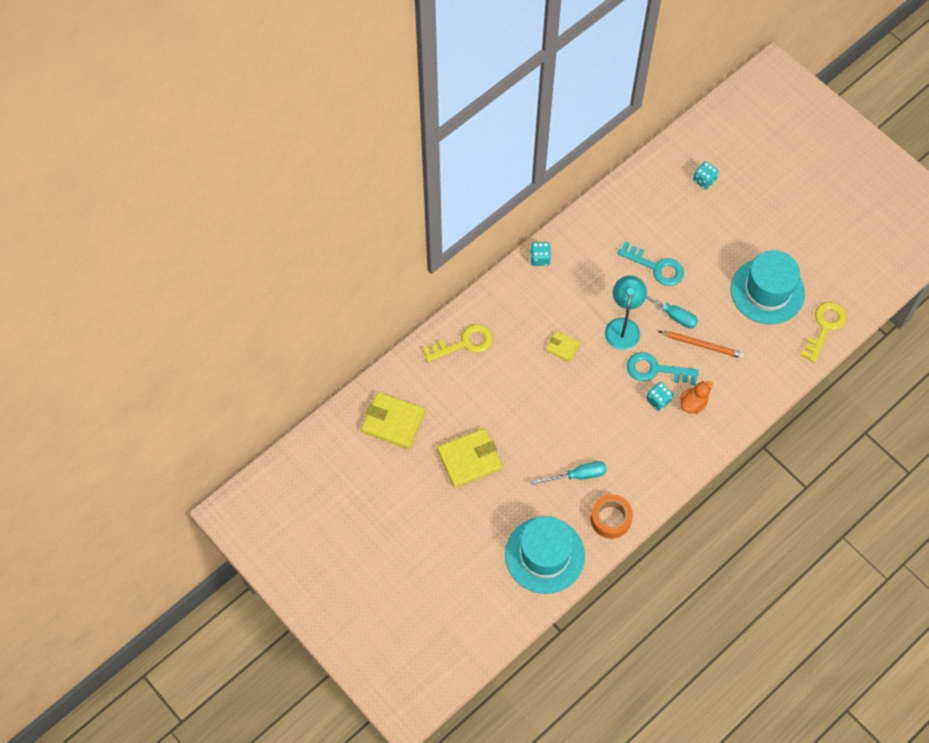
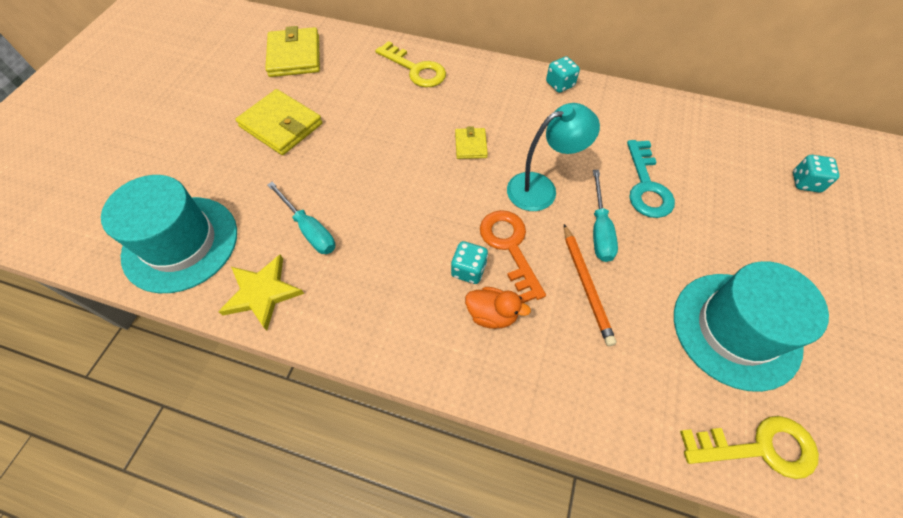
camera: 60 degrees right, 5 degrees down
(610, 519) = (262, 293): orange tape -> yellow star
(655, 370) = (510, 247): turquoise key -> orange key

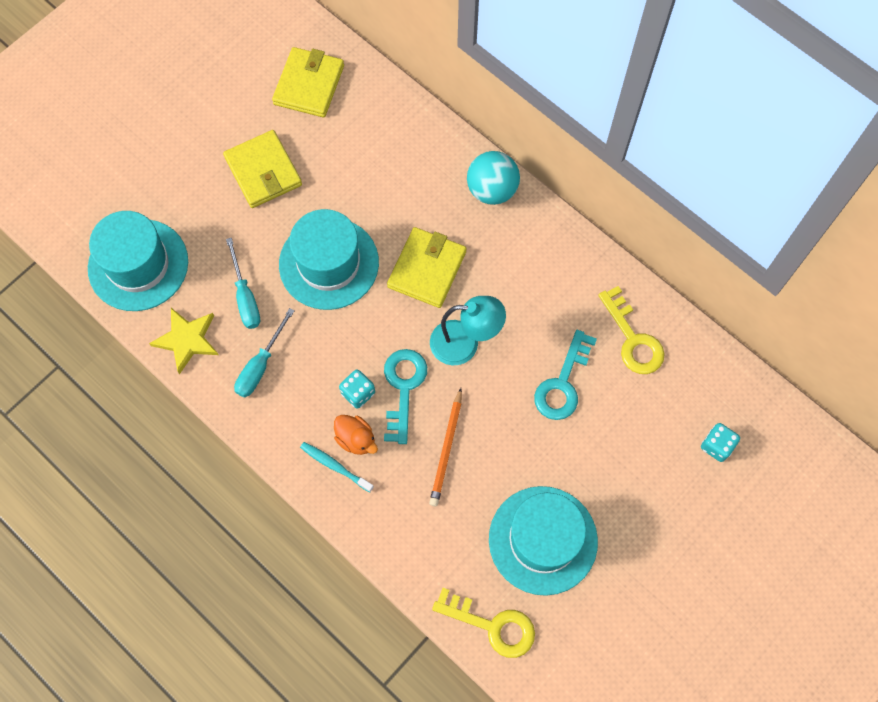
camera: 25 degrees right, 10 degrees up
(379, 172) = (329, 263): none -> turquoise hat
(415, 69) = (421, 153): yellow key -> yellow key (633, 339)
(470, 145) = (427, 269): yellow wallet -> yellow wallet, size x1.87
(485, 352) = (335, 466): none -> turquoise toothbrush
(489, 74) = (492, 190): none -> turquoise ball
(510, 247) = (403, 388): orange key -> turquoise key
(560, 84) = (556, 234): turquoise dice -> none
(599, 229) = (491, 406): turquoise screwdriver -> turquoise screwdriver (260, 365)

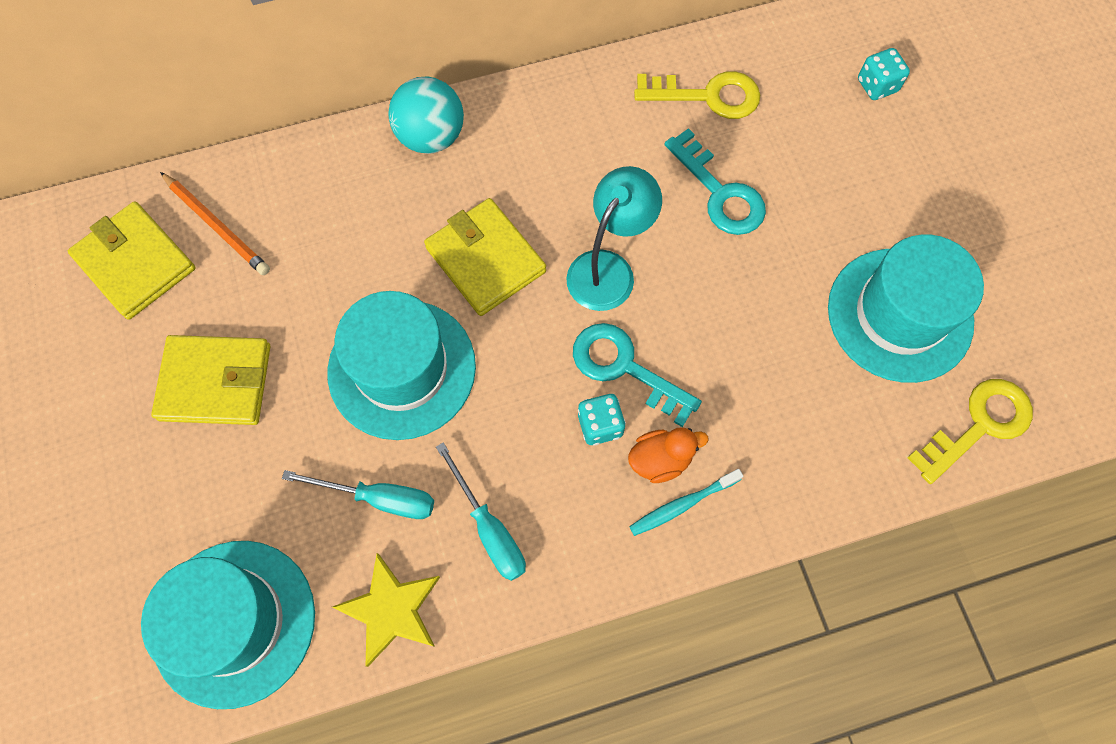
camera: 60 degrees left, 0 degrees up
(446, 449) = (732, 360): orange pencil -> orange pencil (216, 226)

